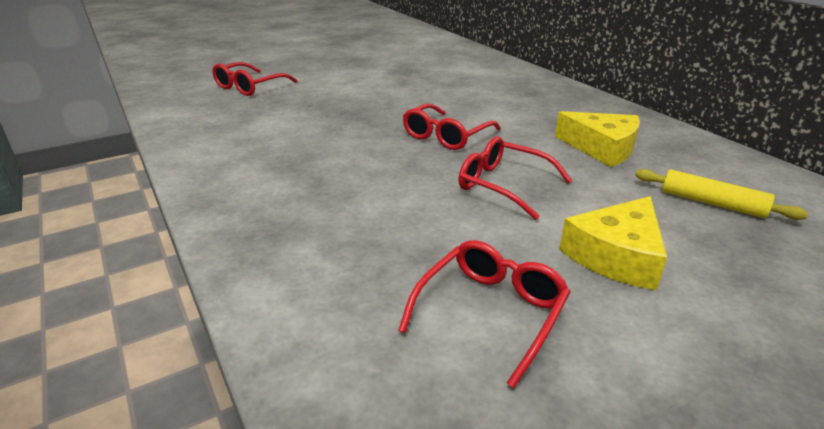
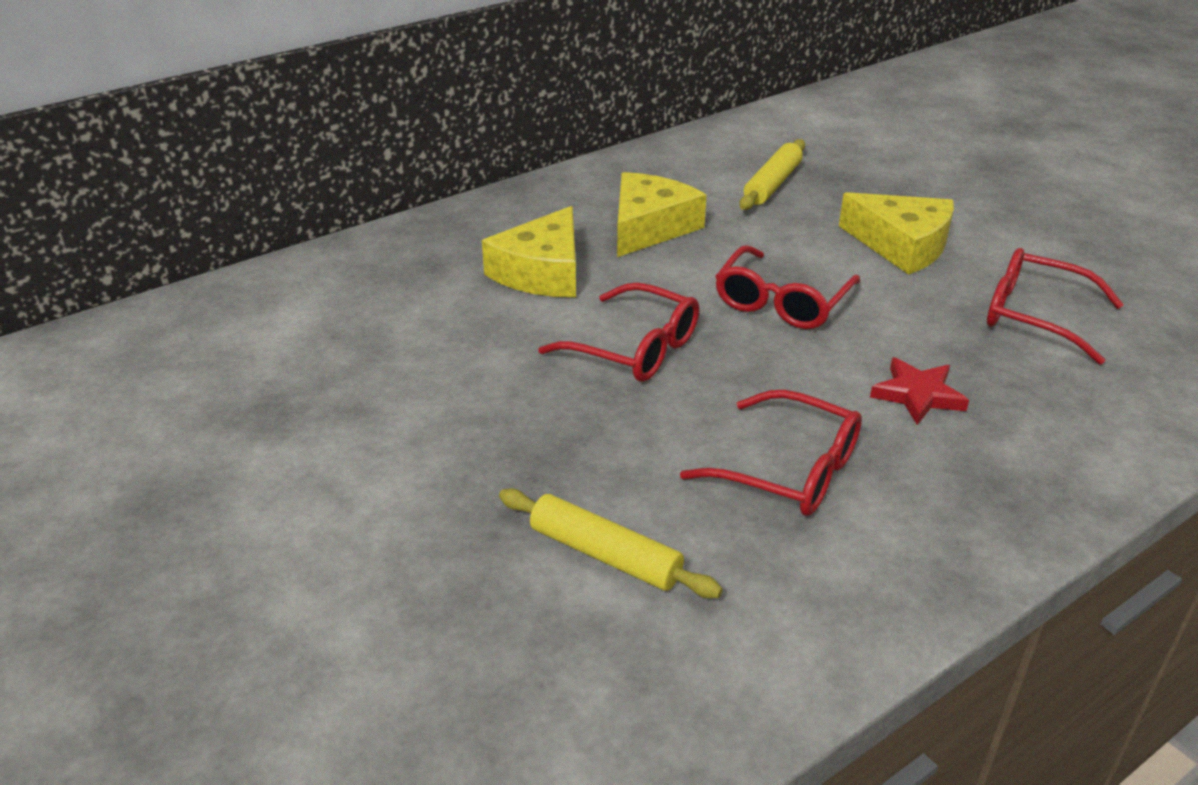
camera: 95 degrees left, 5 degrees up
(250, 87) = (356, 679): red glasses -> red glasses (788, 470)
(283, 123) = (605, 555): none -> yellow rolling pin
(378, 222) = (918, 395): none -> red star
(530, 116) = (542, 272): none -> yellow cheese

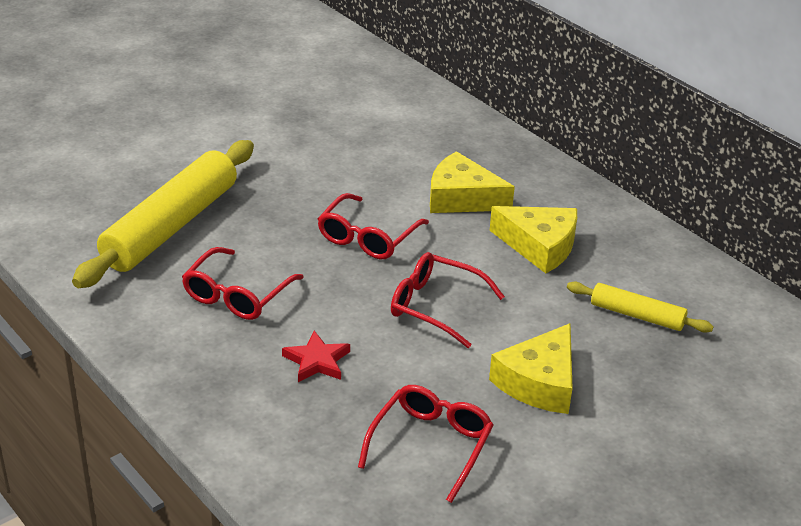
camera: 85 degrees right, 0 degrees up
(605, 555) = (171, 226): yellow rolling pin -> yellow rolling pin, size x2.00

